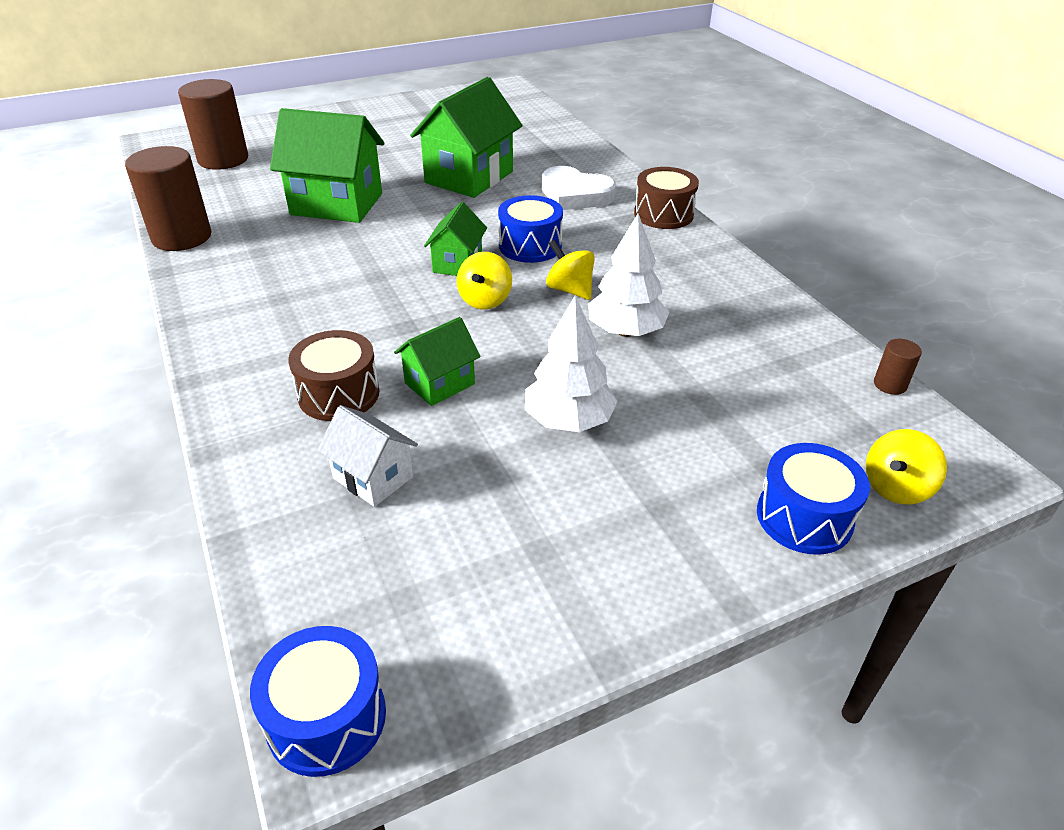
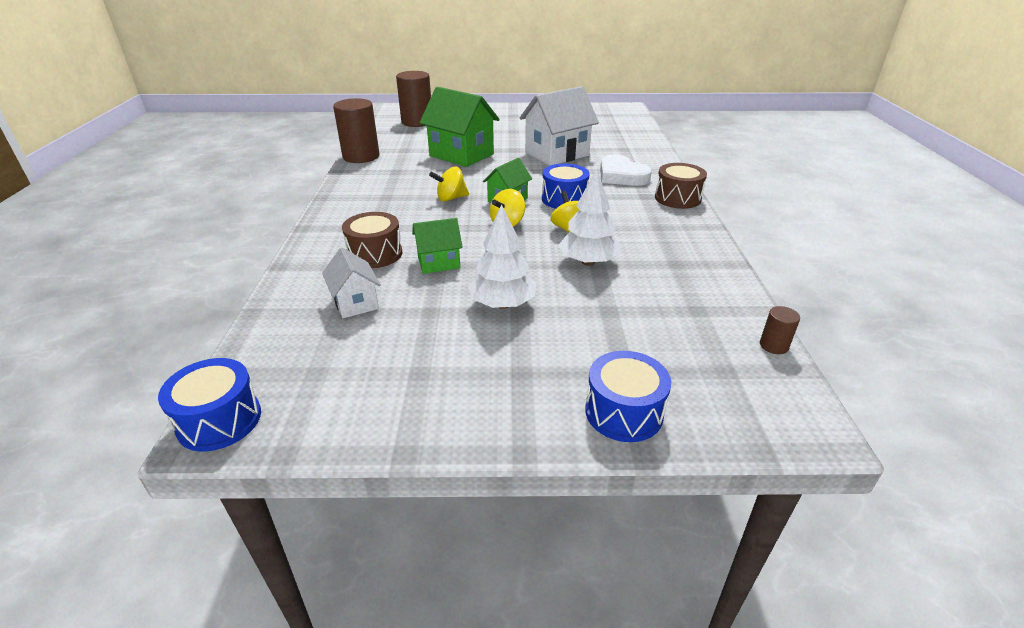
camera: 25 degrees right, 5 degrees down
(469, 177) = (557, 154): green house -> white house
(896, 487) = (718, 416): yellow spinning top -> yellow spinning top (451, 198)

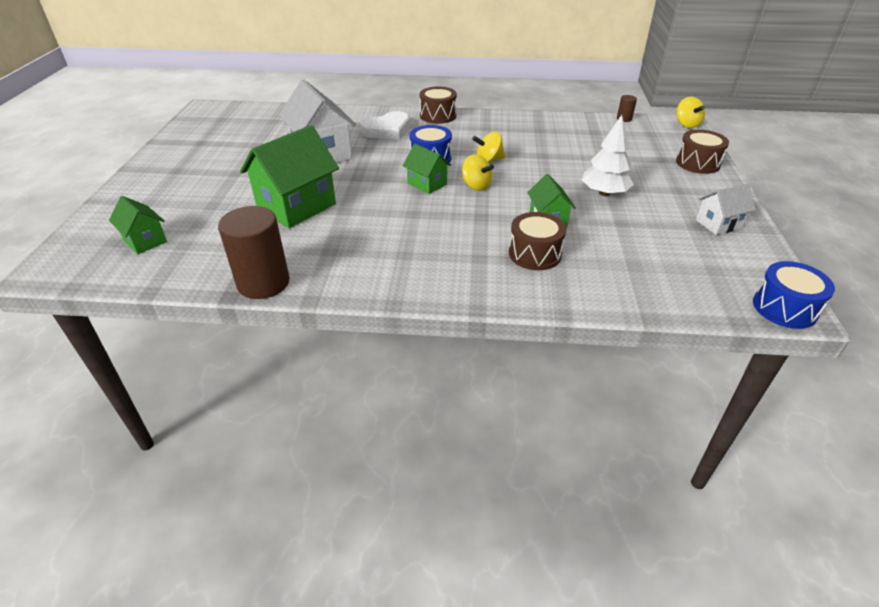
camera: 85 degrees left, 5 degrees up
(355, 303) = (619, 259): white house -> white house (718, 224)
(417, 122) = (145, 241): brown cylinder -> green house
(451, 198) = (416, 214): yellow spinning top -> yellow spinning top (686, 124)
(588, 262) = (540, 158): white tree -> none
(623, 412) = (697, 163): blue drum -> brown drum

